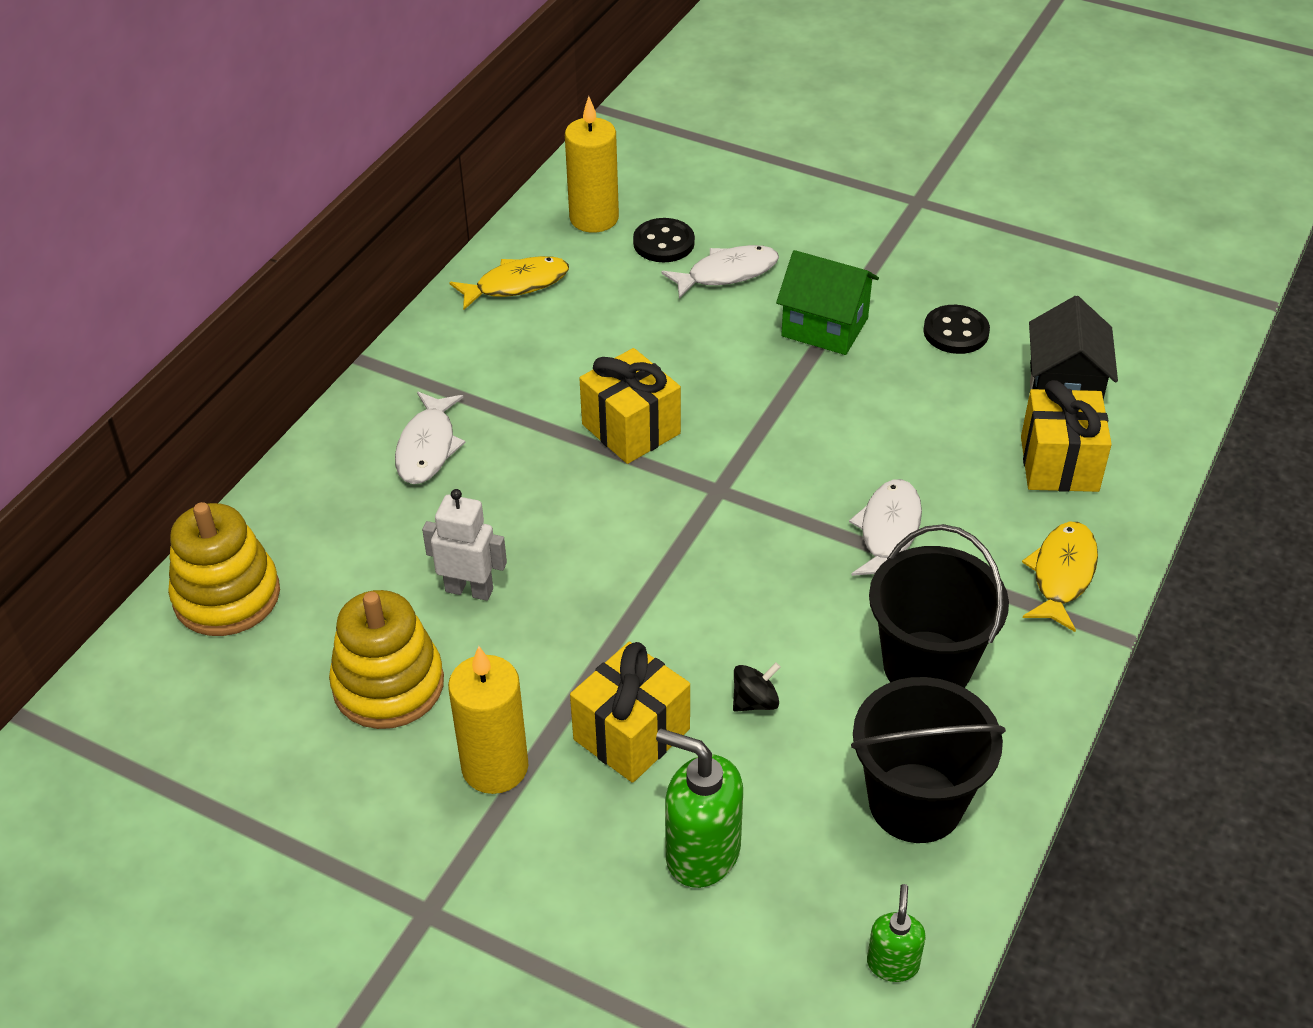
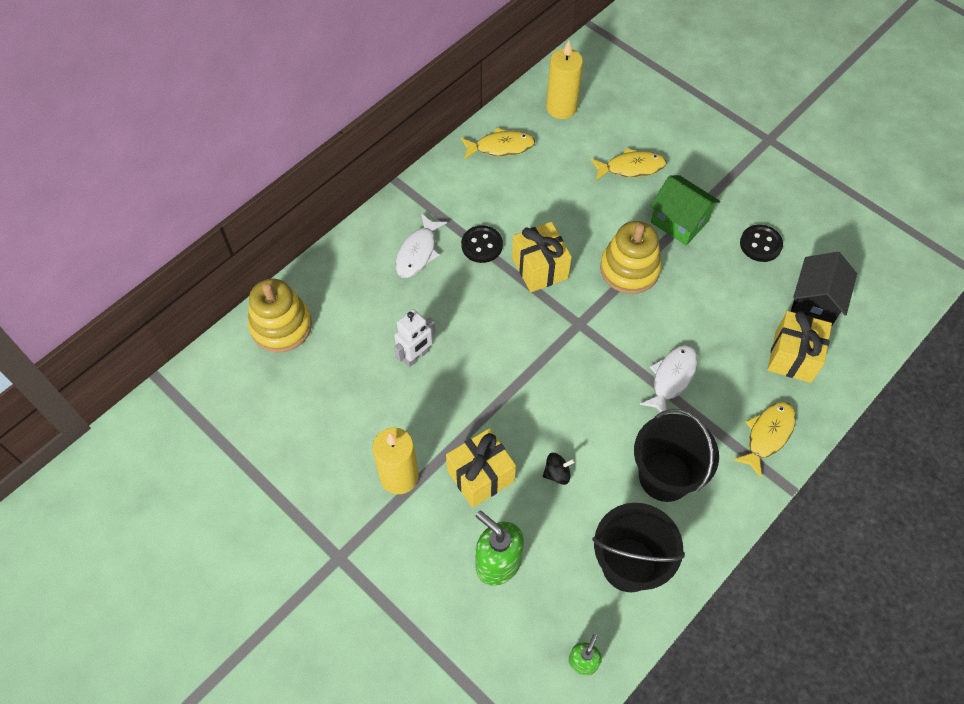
camera: 15 degrees right, 15 degrees up
(388, 685) = (355, 407): yellow stacking toy -> yellow stacking toy (629, 269)
(469, 590) = (416, 356): white robot -> white robot turned 105 degrees clockwise
(663, 243) = (599, 136): black button -> black button (482, 245)
(727, 273) = (631, 168): white fish -> yellow fish

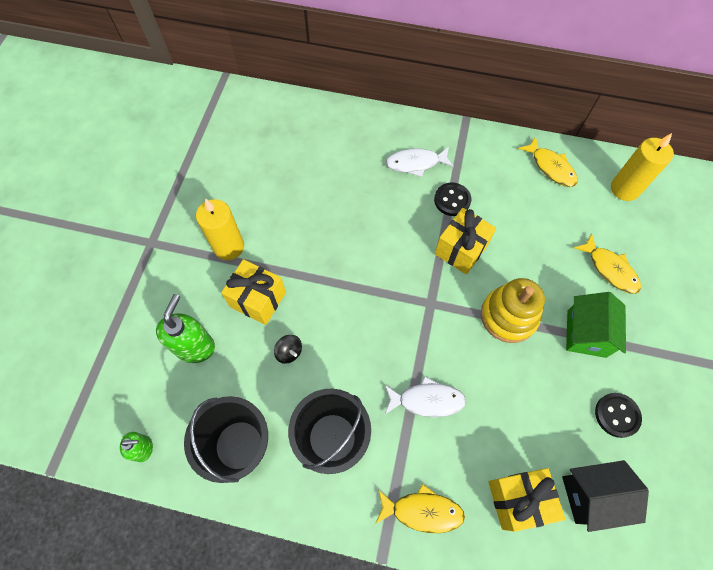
camera: 60 degrees right, 5 degrees up
(281, 326) = (302, 117): yellow stacking toy -> none
(416, 356) = (329, 207): white robot -> none

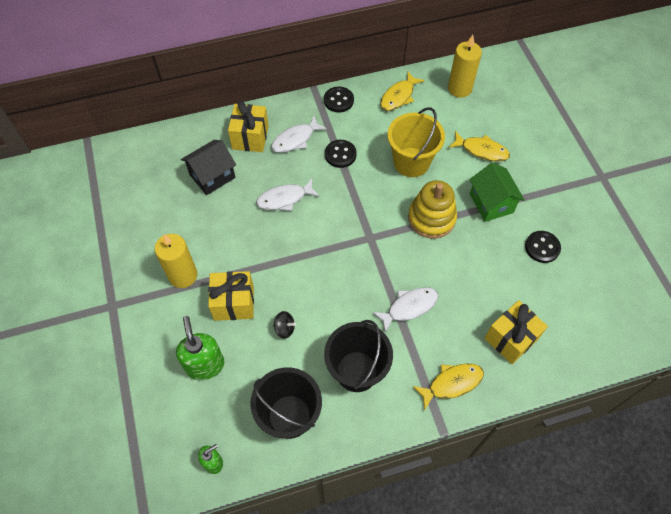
camera: 30 degrees left, 5 degrees down
(369, 219) = (284, 199): none -> white fish
(461, 249) = (369, 188): yellow gift -> yellow gift (250, 137)
(484, 143) = (338, 100): none -> black button
(522, 244) = (411, 162): none -> yellow bucket
(550, 167) = (398, 96): yellow fish -> yellow fish turned 105 degrees clockwise
(591, 496) = (556, 309): black house -> black house (212, 176)

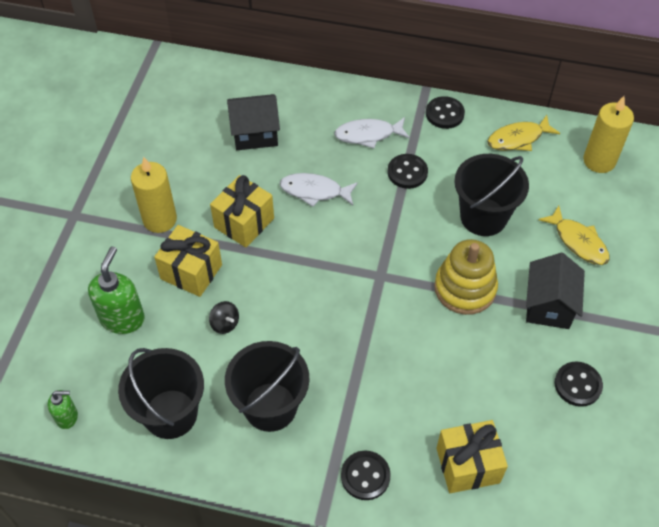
camera: 30 degrees right, 5 degrees down
(250, 137) = (321, 111): yellow gift -> yellow gift (244, 223)
(409, 307) = (373, 370): white fish -> none
(411, 162) = (483, 217): yellow bucket -> black bucket
(452, 383) = (365, 476): yellow fish -> black button
(491, 203) = (549, 305): green house -> black house

